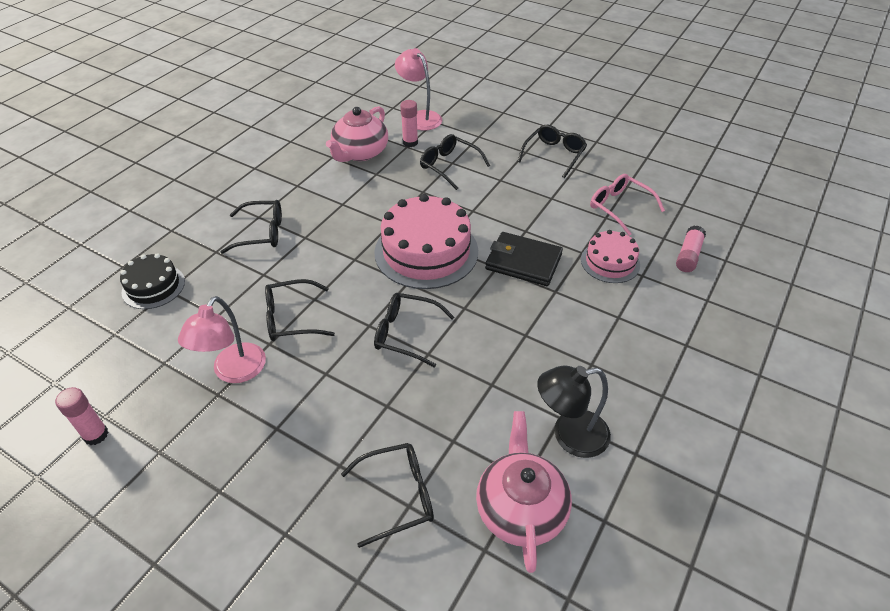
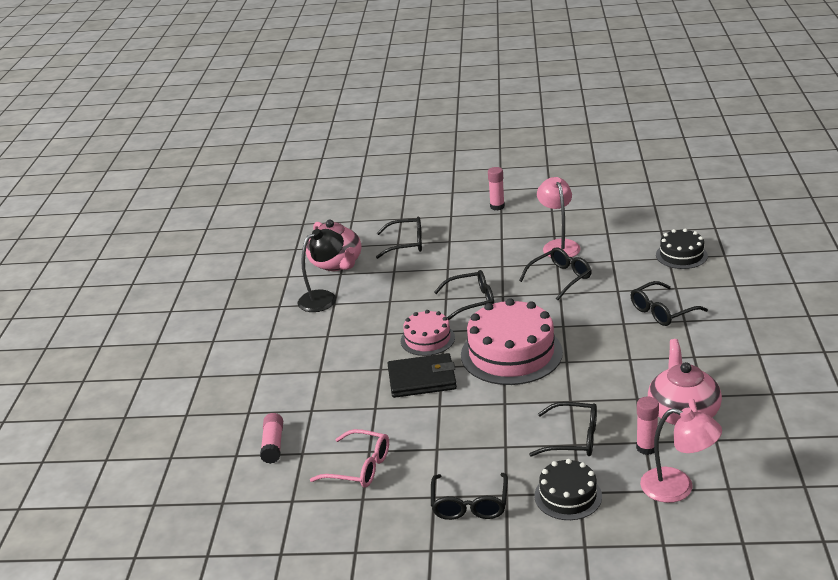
camera: 155 degrees right, 15 degrees down
(96, 435) = (594, 202): pink glue stick -> pink glue stick (497, 206)
(398, 496) = (406, 244): black glasses -> black glasses turned 135 degrees counterclockwise
(488, 137) = (568, 496): none -> black cake
(610, 262) = (345, 409): pink cake -> pink cake (427, 339)

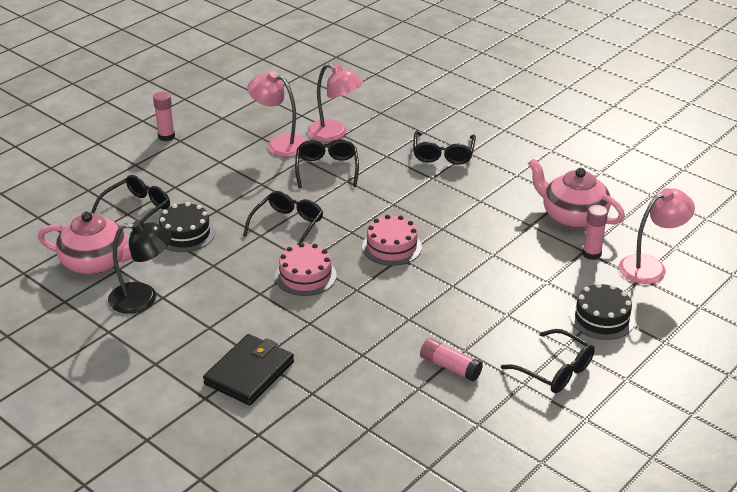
camera: 55 degrees left, 5 degrees up
(273, 445) = (332, 441): pink glue stick -> pink glue stick (450, 367)
(324, 298) = (143, 298): black lamp -> black lamp turned 90 degrees clockwise
(359, 467) = (433, 405): pink glasses -> none
(422, 379) = (358, 308): black wallet -> black wallet (249, 373)
(511, 353) = (391, 247): pink cake -> pink cake, size x0.55
(573, 438) = (539, 278): black glasses -> none
(608, 257) = (334, 133): none -> pink lamp
(681, 255) = (386, 106): black cake -> black cake (185, 234)

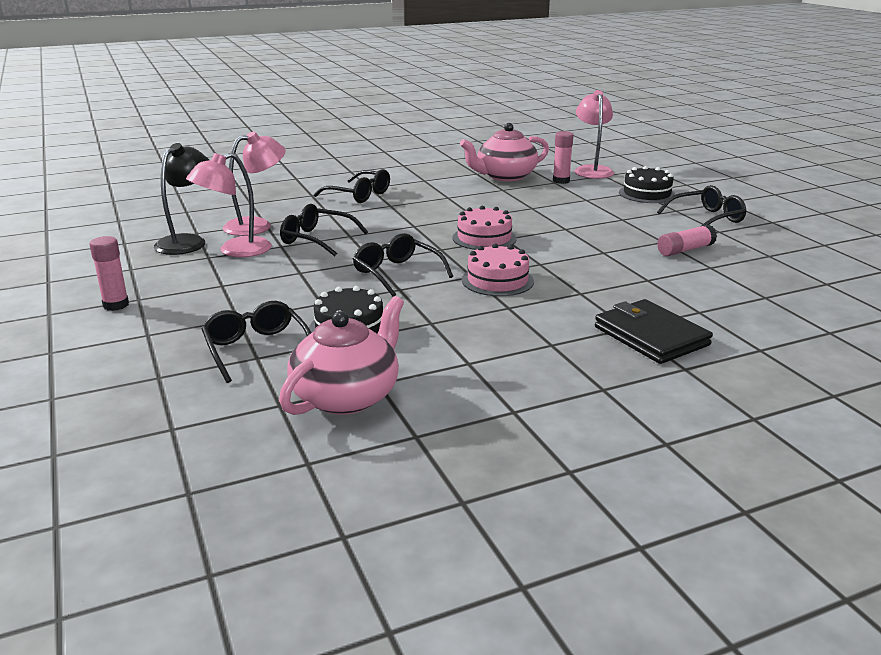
camera: 65 degrees left, 10 degrees down
(143, 298) = (460, 375): black lamp -> black lamp (187, 241)

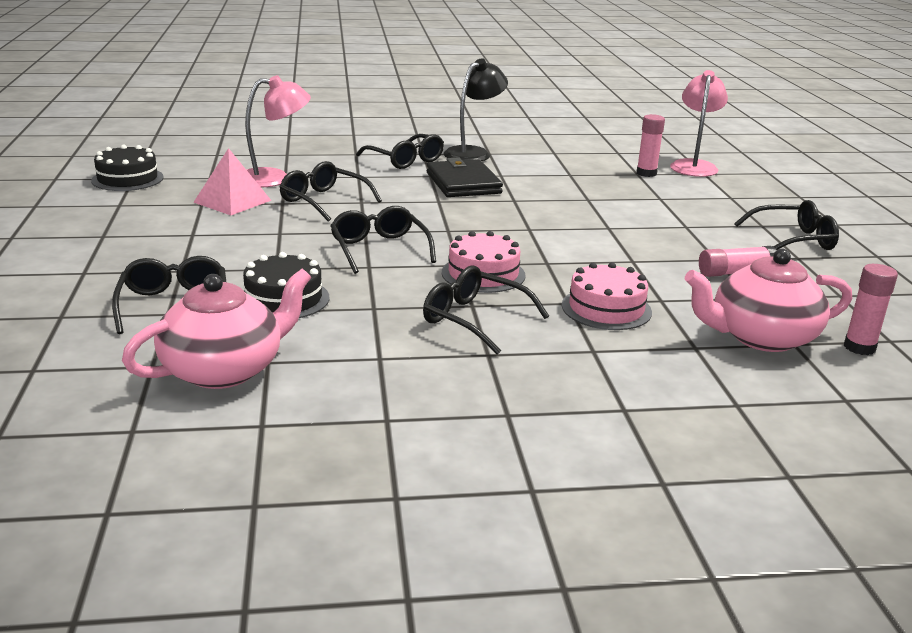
camera: 15 degrees right, 0 degrees up
(116, 305) = (77, 238): pink glue stick -> pink glue stick (859, 347)
(187, 241) = (193, 185): black lamp -> black lamp (473, 153)
(235, 251) = (232, 201): pink lamp -> pink pyramid
(484, 238) = (505, 225): pink cake -> pink cake (606, 308)
(505, 176) = (584, 160): pink teapot -> pink teapot (761, 337)
(519, 318) = (474, 319): none -> black glasses
(647, 194) = (740, 201): black cake -> black cake (127, 179)
(650, 336) = (612, 365): black wallet -> black wallet (463, 183)

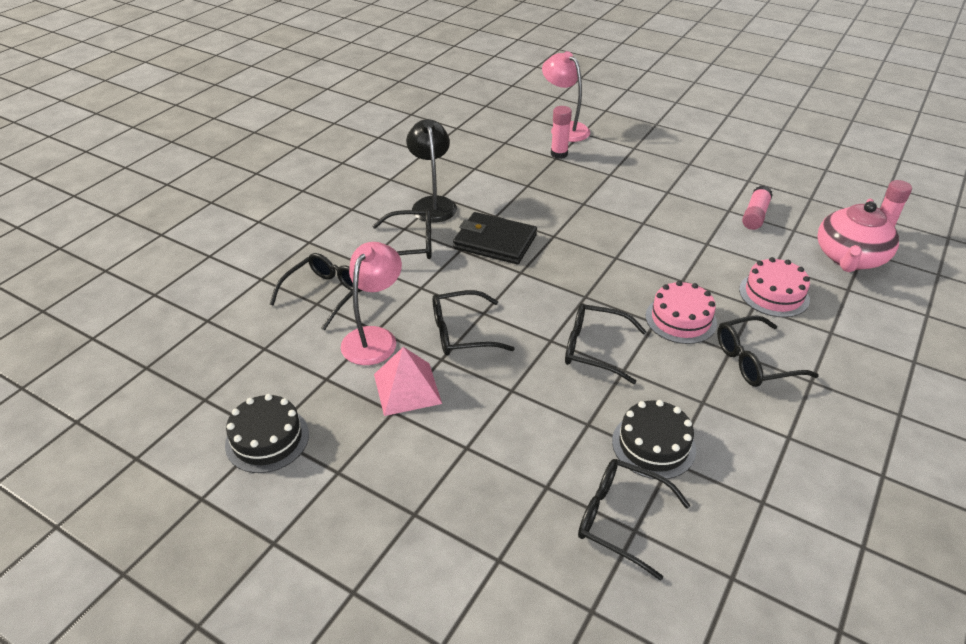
camera: 50 degrees left, 15 degrees up
(224, 370) = (764, 533): pink teapot -> none
(793, 240) = (722, 167): black glasses -> black glasses (325, 294)

